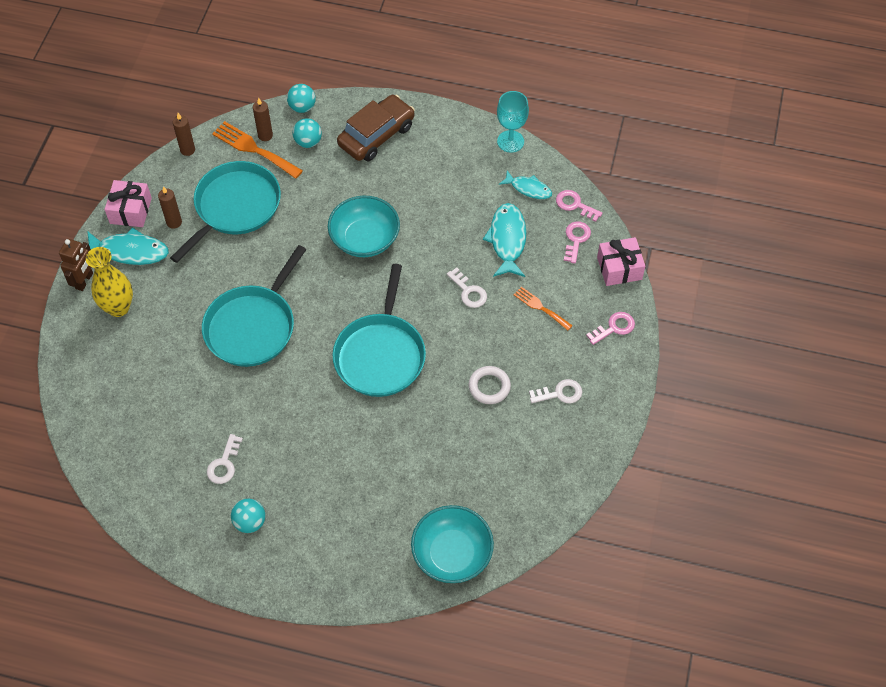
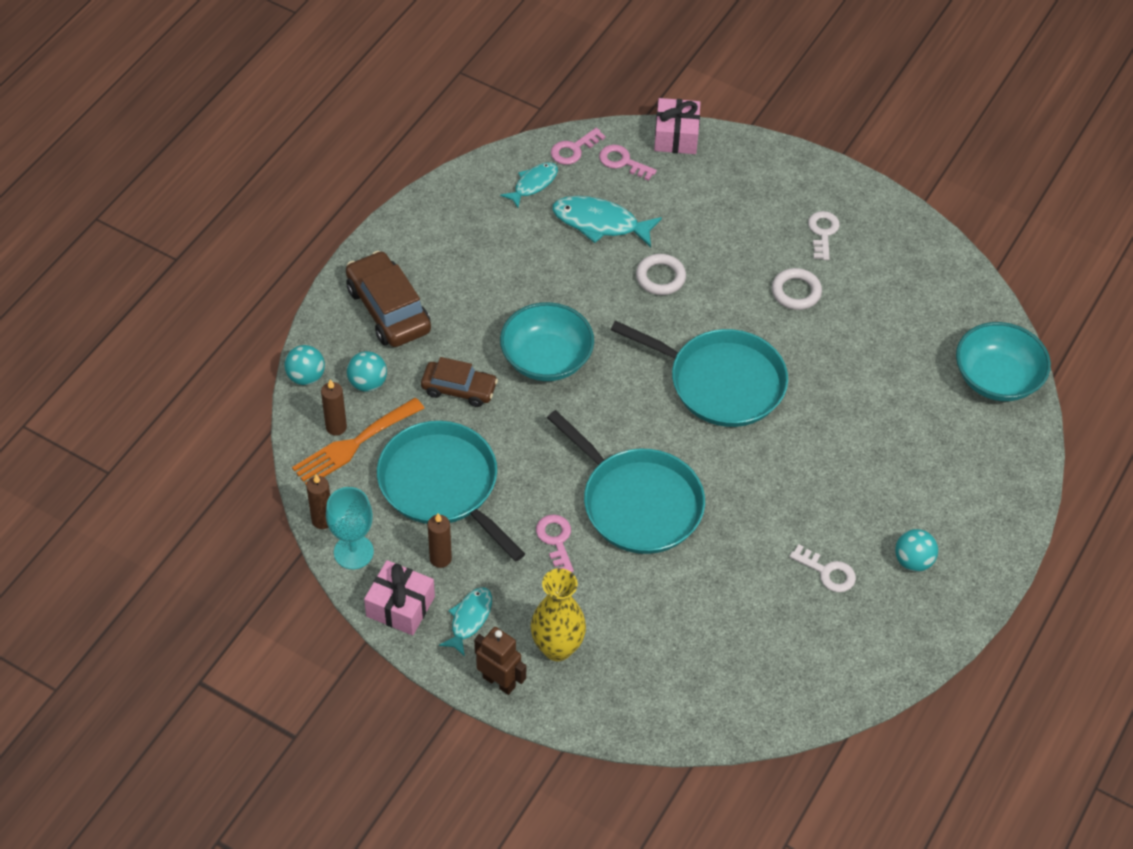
camera: 75 degrees left, 5 degrees down
(129, 251) = (469, 619): turquoise fish -> turquoise fish, size x0.63
(320, 194) = (459, 389): none -> brown car
(469, 291) = (660, 277): white key -> white ring
(510, 141) = (455, 182): turquoise goblet -> turquoise goblet (353, 552)
(540, 307) = (705, 219): orange fork -> none
(614, 327) = (753, 163): pink key -> pink key (556, 540)

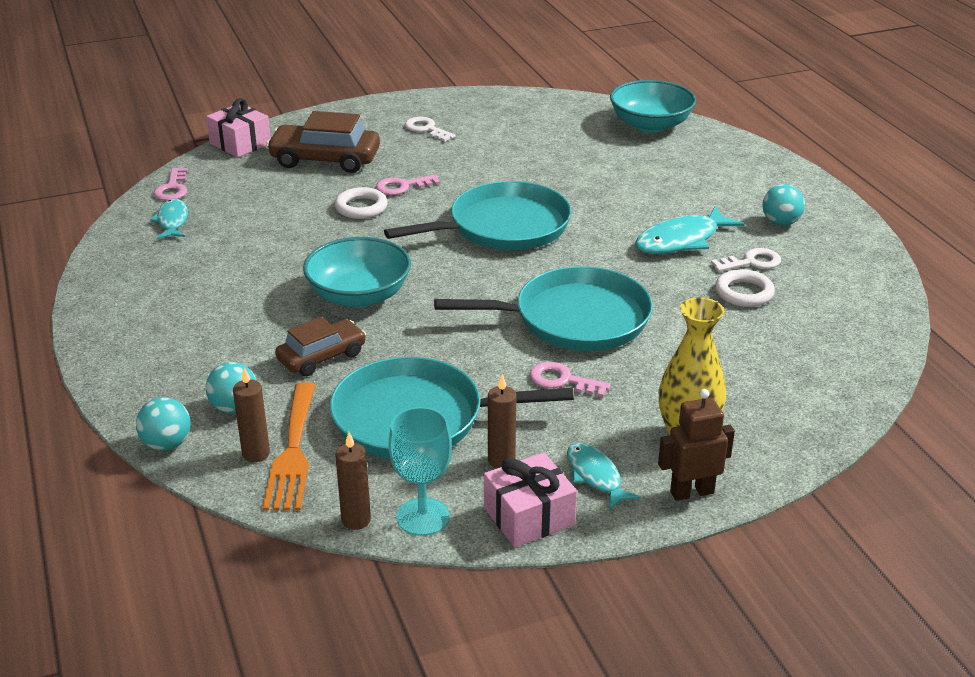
camera: 50 degrees left, 20 degrees down
(388, 309) = (172, 355): brown car -> brown car (325, 160)
(600, 223) = (264, 209): turquoise fish -> turquoise fish (681, 240)
(622, 162) = (223, 174): pink key -> pink key (402, 186)
(796, 292) = (464, 161): white ring -> white ring (744, 293)

